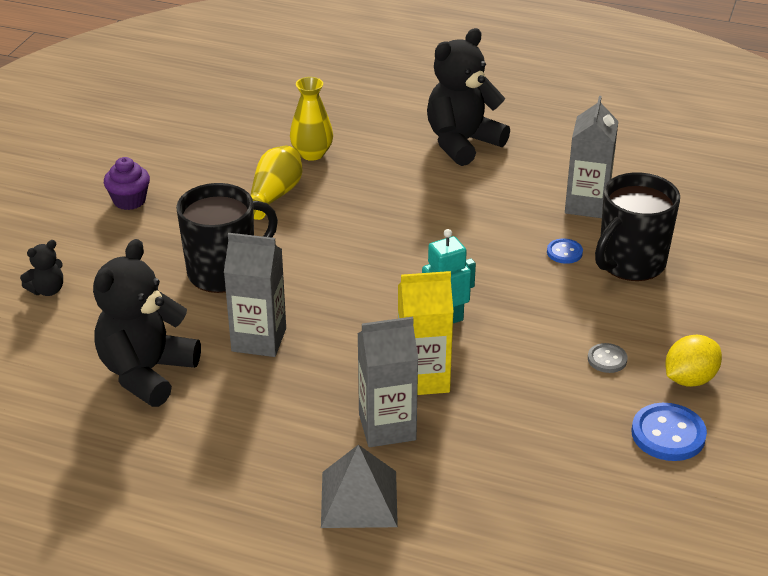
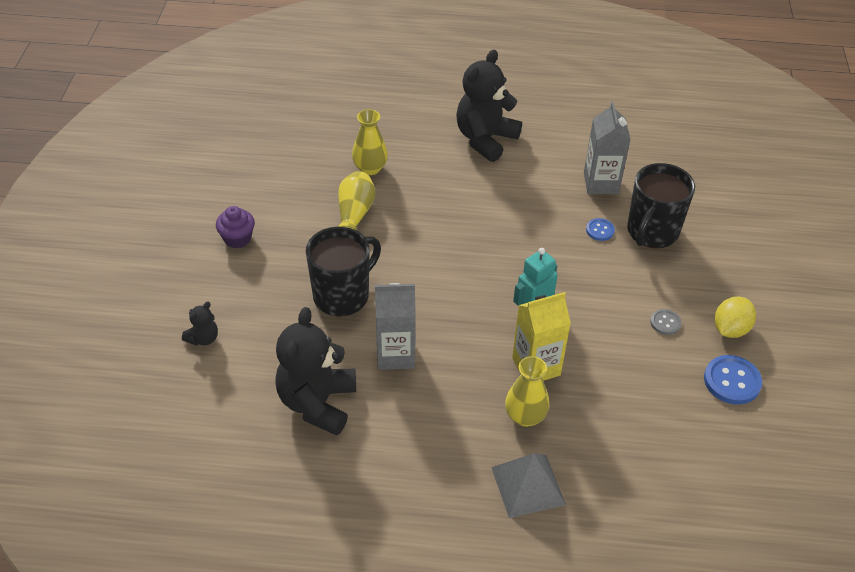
camera: 15 degrees left, 10 degrees up
(387, 427) = (525, 416): grey carton -> yellow vase

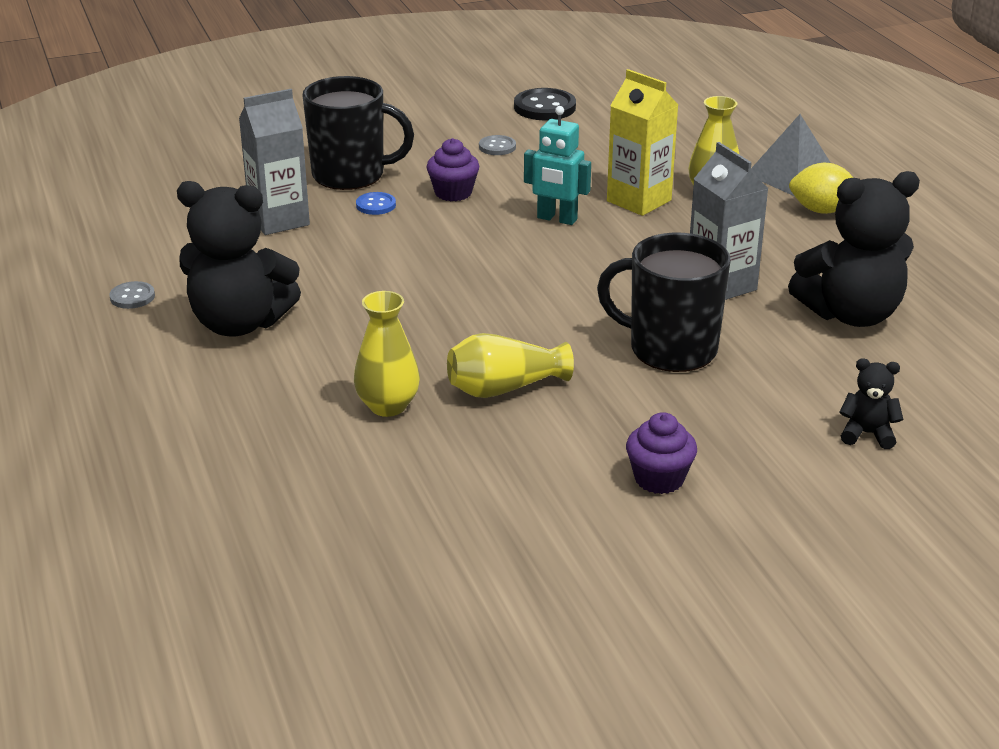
camera: 115 degrees left, 15 degrees down
(538, 110) = (132, 297): none -> grey button
(599, 273) = (453, 193): none -> purple cupcake
(730, 329) = (472, 116): yellow lemon -> yellow lemon (822, 210)
(732, 381) = (544, 107): blue button -> black button

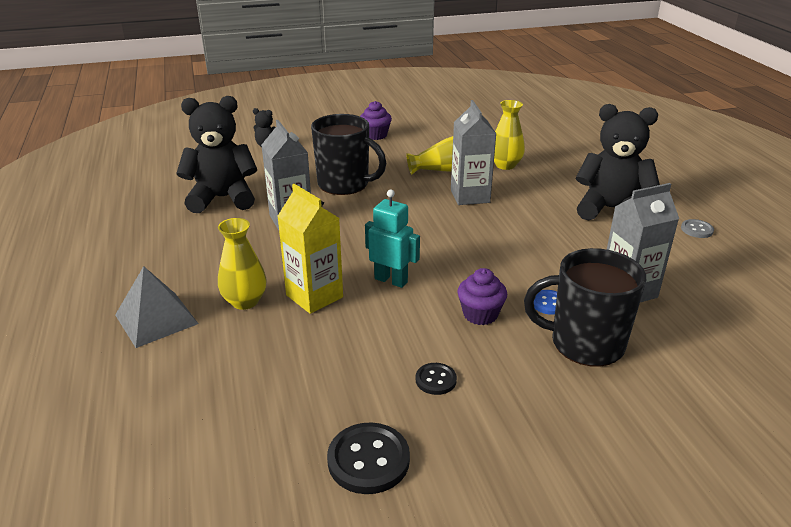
camera: 175 degrees left, 0 degrees up
(458, 336) = (470, 196): none -> grey carton
(497, 147) = (436, 380): grey button -> black button
(822, 210) = (166, 277): yellow lemon -> none

